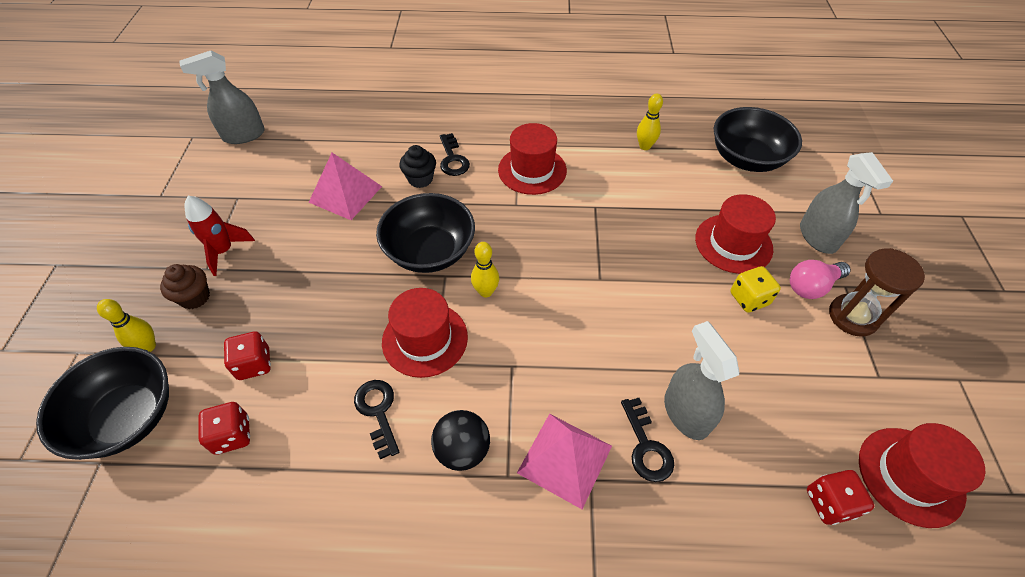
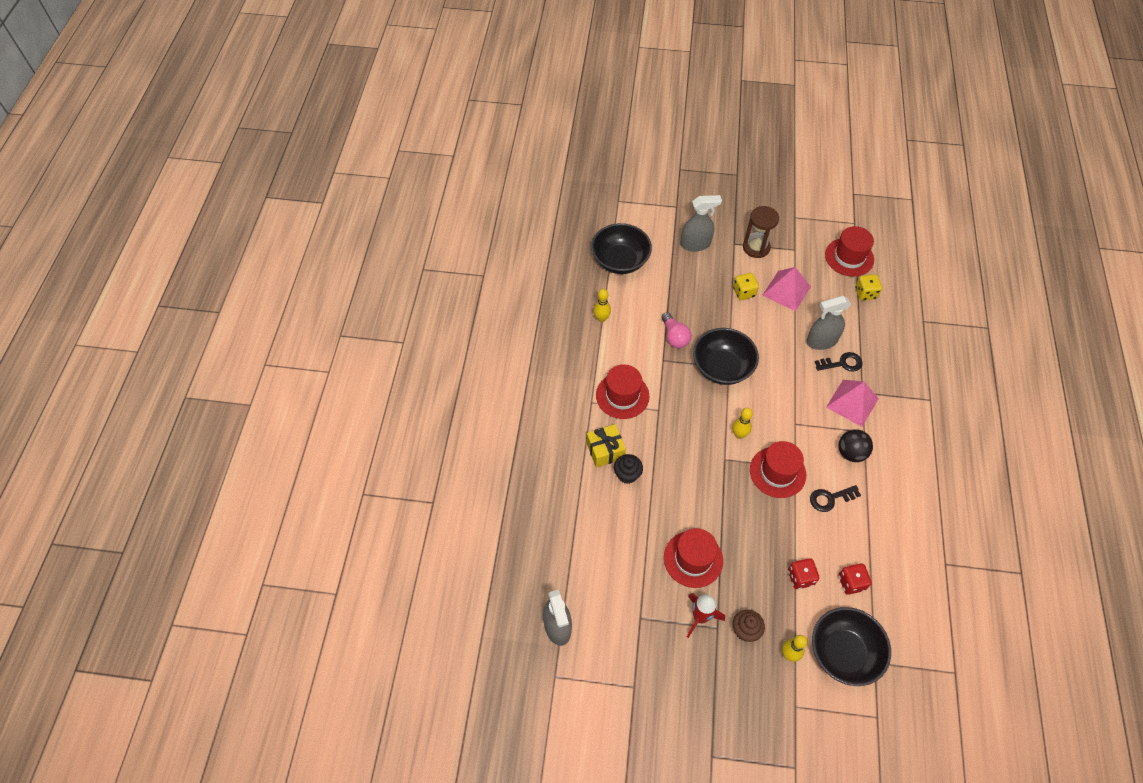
camera: 85 degrees left, 5 degrees up
(345, 194) = (641, 530): pink pyramid -> pink pyramid (786, 291)
(430, 251) = (703, 468): black bowl -> black bowl (722, 367)
(453, 159) = (605, 450): black key -> yellow gift
(733, 243) = (700, 289): red hat -> red hat (693, 559)
(811, 286) = (734, 259): pink light bulb -> pink light bulb (674, 337)
(829, 503) = (865, 293): red dice -> yellow dice

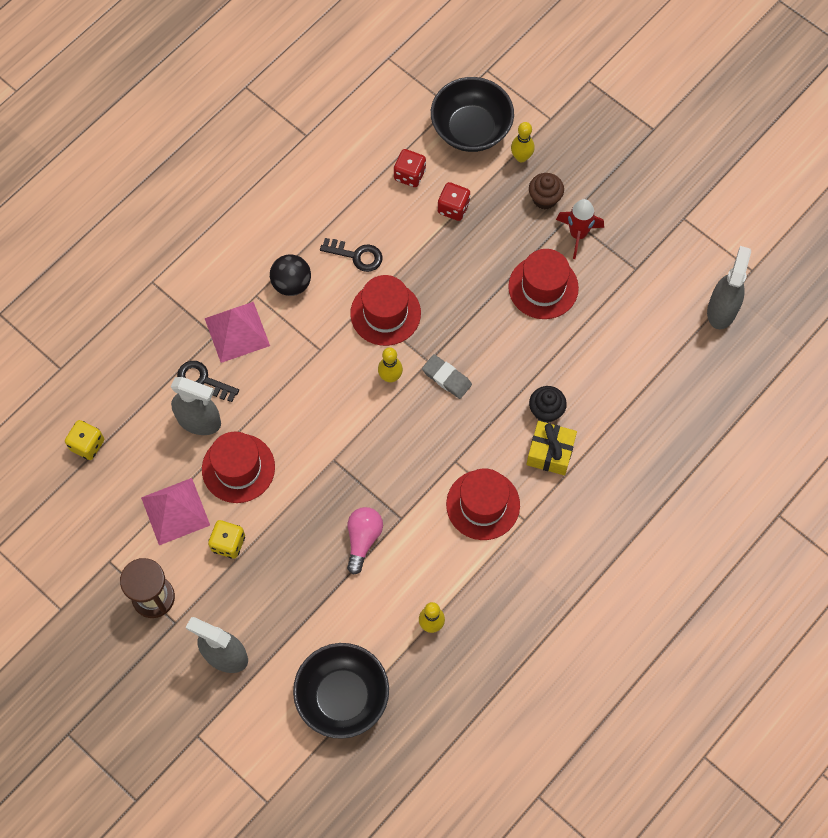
camera: 145 degrees left, 10 degrees up
(705, 456) = (446, 378): none -> grey eraser
(722, 367) = (341, 464): black bowl -> none
(849, 257) = (55, 505): red hat -> red hat (238, 468)

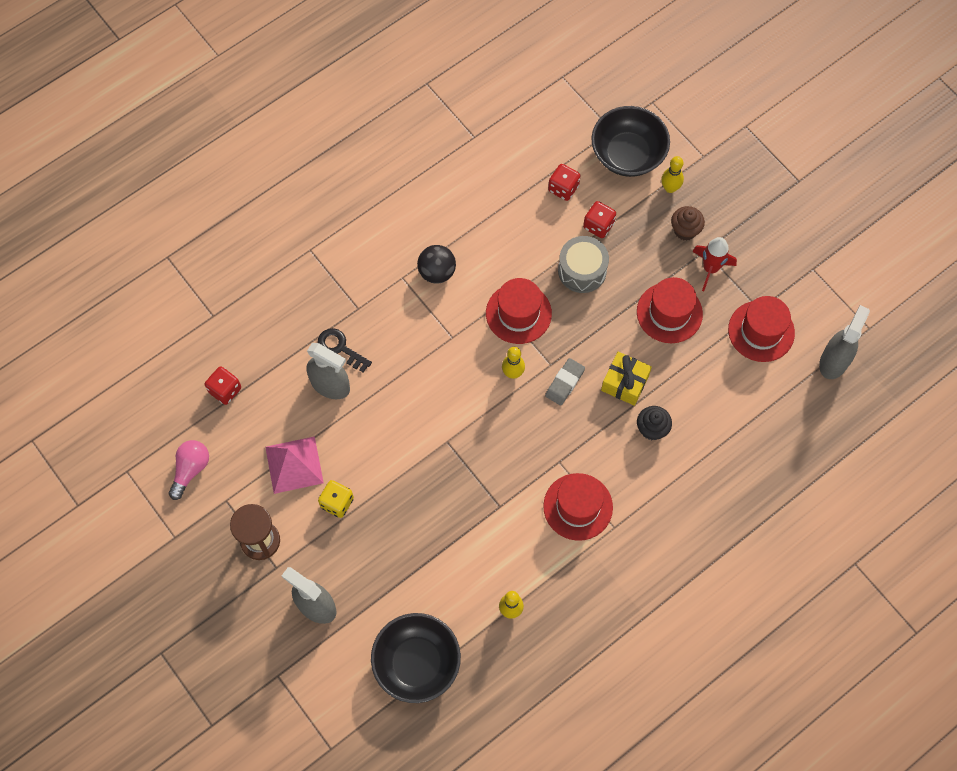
camera: 10 degrees right, 0 degrees up
(87, 445) = (225, 390): yellow dice -> red dice
(237, 332) = (379, 308): pink pyramid -> none
(238, 468) = (358, 434): red hat -> red hat (761, 331)
(356, 255) = (501, 255): black key -> none
(363, 539) = (461, 520): pink light bulb -> pink light bulb (190, 470)
(444, 258) = (582, 270): none -> grey drum
(446, 378) = (564, 383): grey eraser -> grey eraser turned 75 degrees clockwise
(550, 452) = (649, 468): yellow gift -> yellow gift (625, 383)

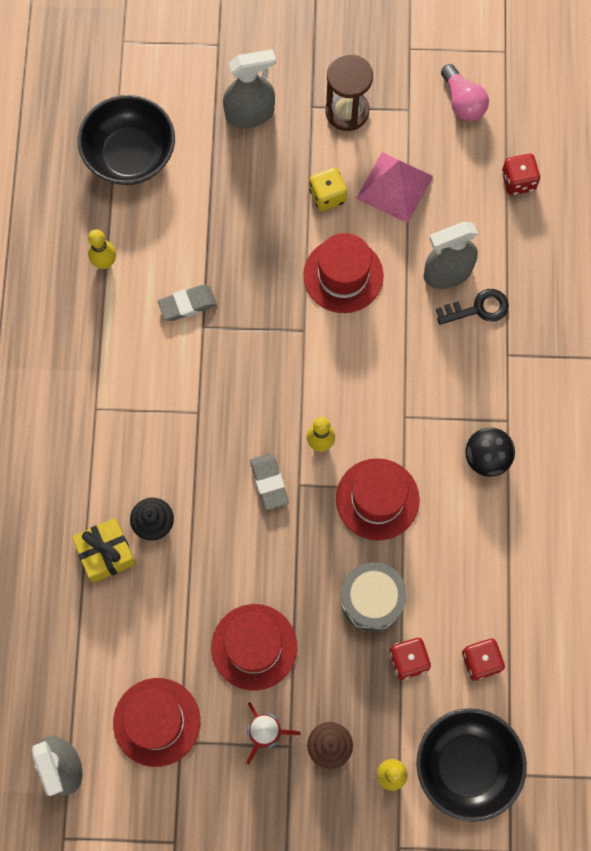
camera: 130 degrees right, 5 degrees up
(492, 529) = (187, 304): none -> grey eraser
(578, 506) = (142, 394): red hat -> red hat (343, 275)
(625, 383) = (220, 538): yellow gift -> yellow gift (106, 553)

